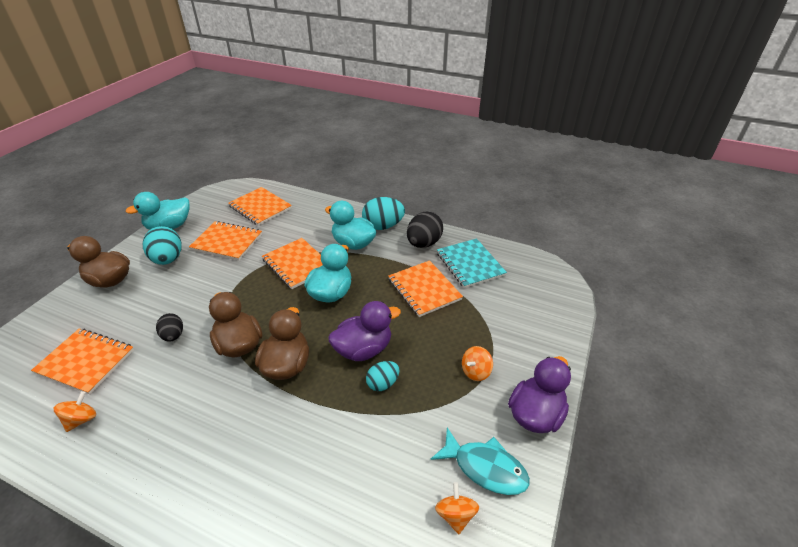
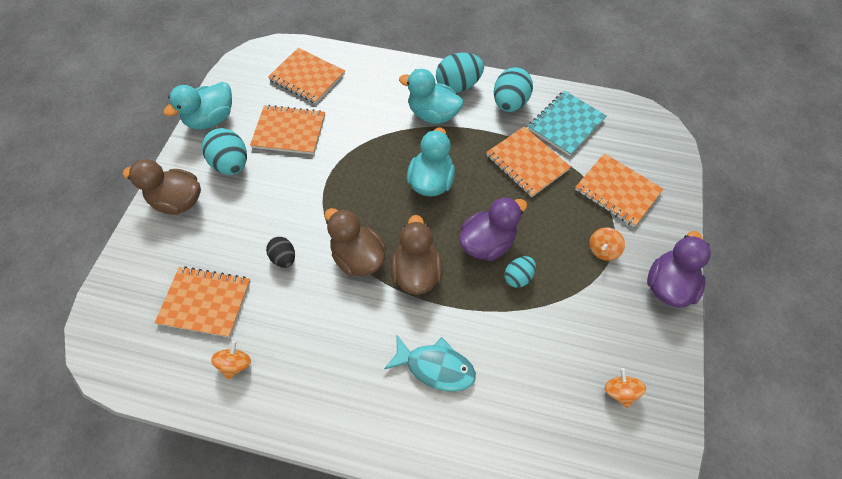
camera: 10 degrees left, 20 degrees up
(297, 264) = (380, 150): orange notebook -> orange notebook (617, 191)
(423, 243) = (509, 103): black egg -> turquoise egg
(470, 264) = (566, 124): turquoise notebook -> turquoise notebook turned 75 degrees clockwise
(485, 467) = (634, 344): turquoise fish -> turquoise fish (435, 367)

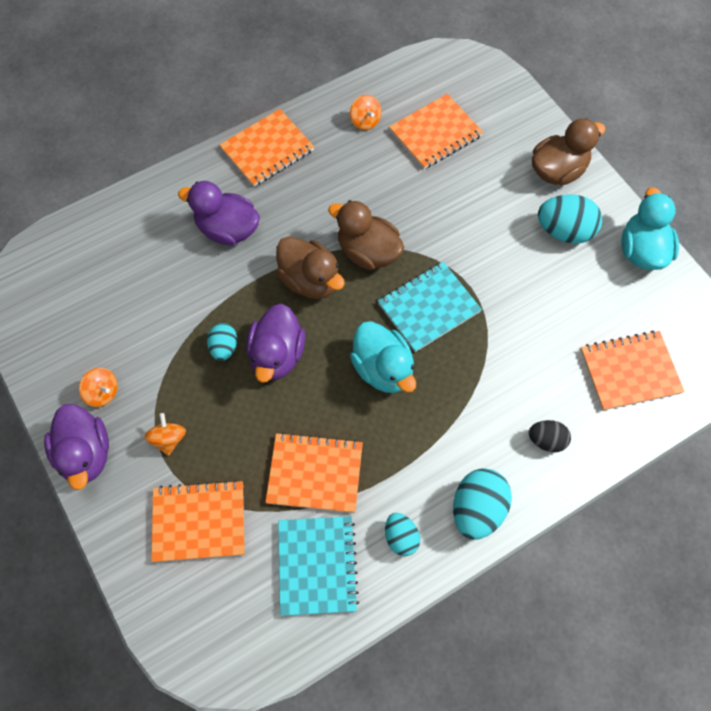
camera: 135 degrees right, 5 degrees up
(284, 258) = (422, 204): black egg -> black egg (546, 440)
(289, 131) = (563, 301): orange notebook -> orange notebook (267, 149)
(358, 257) = (368, 252): brown duck -> brown duck turned 150 degrees counterclockwise
(364, 191) = (428, 307): none -> turquoise notebook
(433, 114) = (462, 445): turquoise duck -> none
(435, 367) = (227, 229): turquoise fish -> purple duck
(509, 103) = (401, 537): turquoise egg -> turquoise egg, size x0.59
(619, 391) = (74, 326): orange spinning top -> orange spinning top (103, 392)

